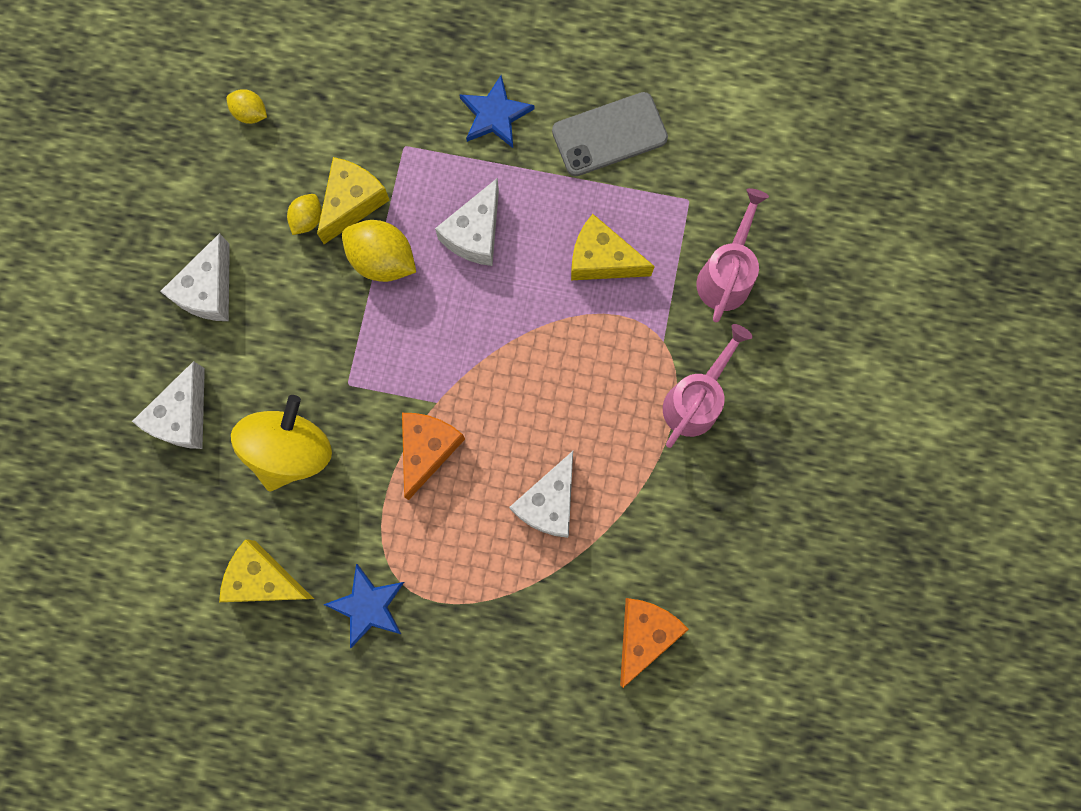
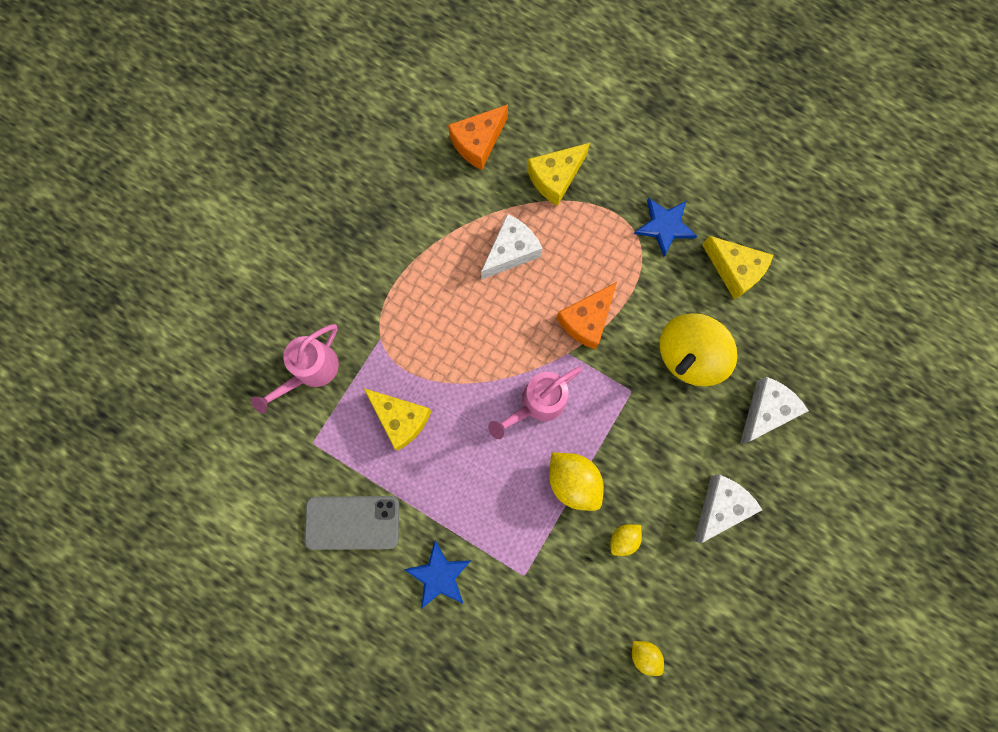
camera: 160 degrees left, 0 degrees up
(352, 202) = (582, 540): yellow cheese -> yellow cheese (555, 178)
(475, 233) = (492, 477): white cheese -> none
(695, 401) = (376, 285): pink watering can -> pink watering can (538, 403)

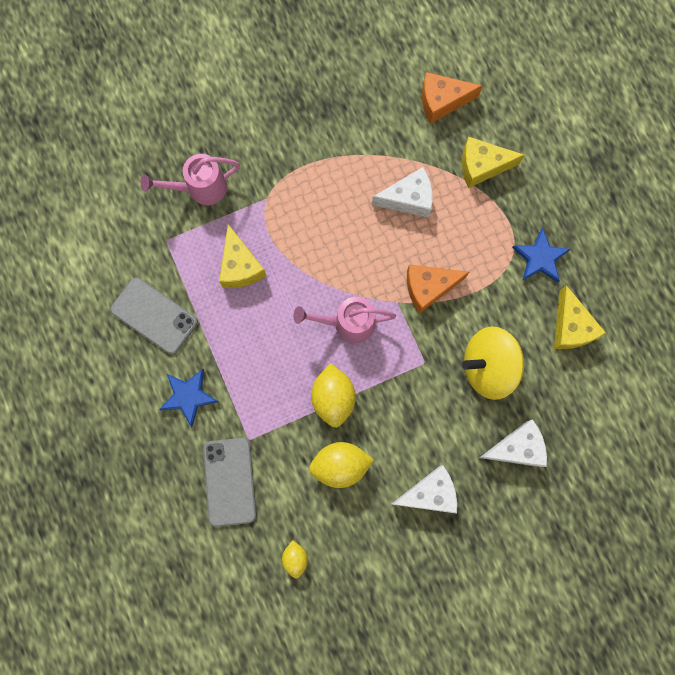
camera: 35 degrees right, 0 degrees up
(534, 627) = (229, 481): none -> grey phone
(623, 539) = (340, 465): yellow lemon -> yellow lemon, size x1.77

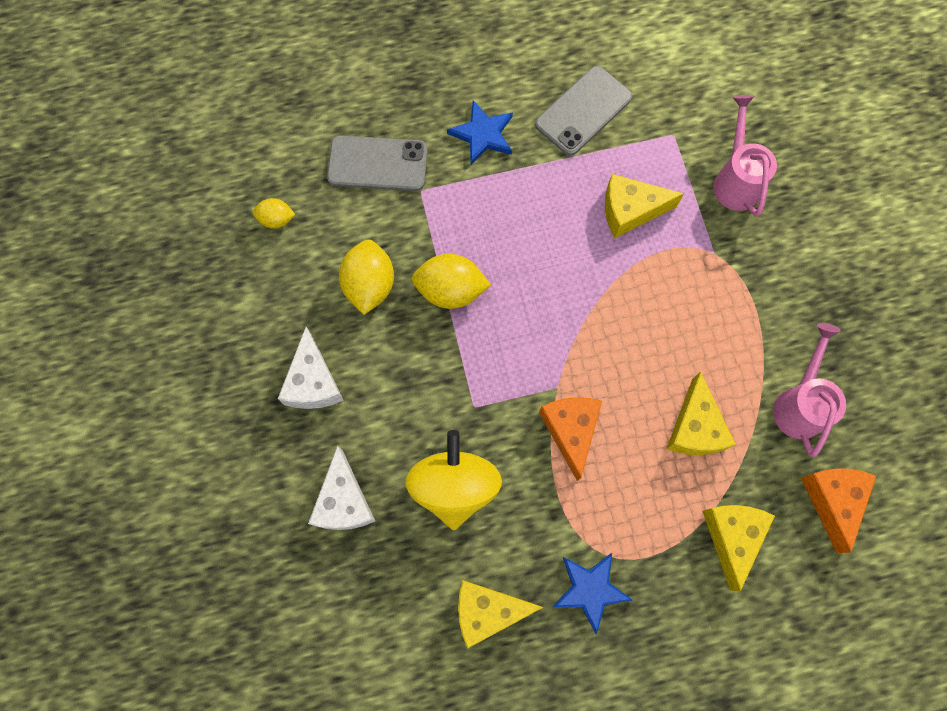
camera: 100 degrees right, 5 degrees down
(348, 323) = (539, 323): pink watering can -> pink watering can (799, 404)
(408, 199) = (694, 428): white cheese -> yellow cheese

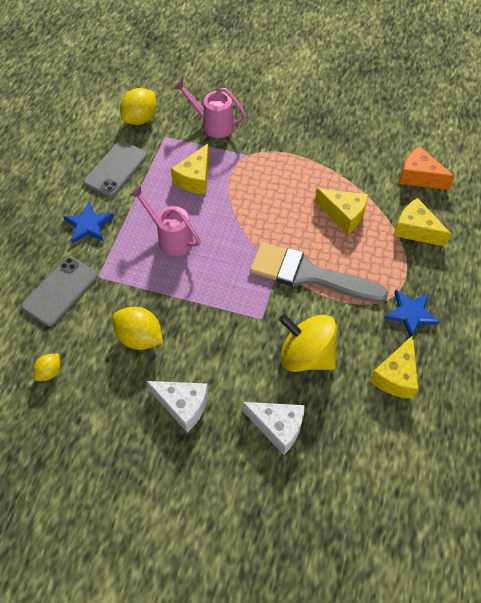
camera: 60 degrees left, 15 degrees down
(450, 290) = (177, 293): yellow lemon -> yellow lemon (140, 119)
(570, 430) = (308, 275): orange cheese -> grey brush
(583, 111) = (116, 169): grey phone -> grey phone turned 45 degrees clockwise
(799, 404) = (358, 163): pink watering can -> pink watering can (171, 238)

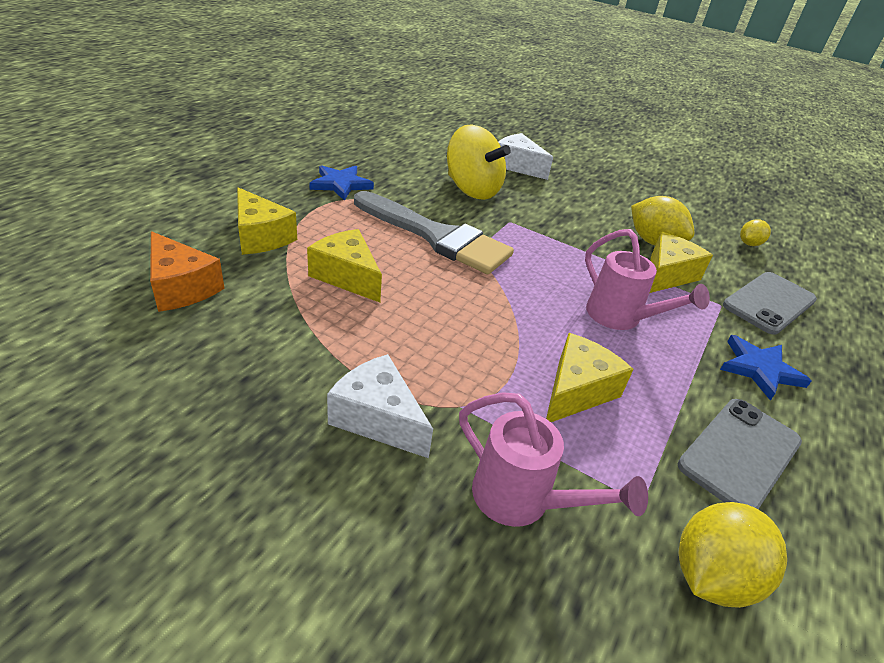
camera: 170 degrees left, 20 degrees down
(183, 406) = (604, 194): white cheese -> white cheese (378, 418)
(395, 376) = (392, 161): yellow cheese -> yellow cheese (667, 275)

